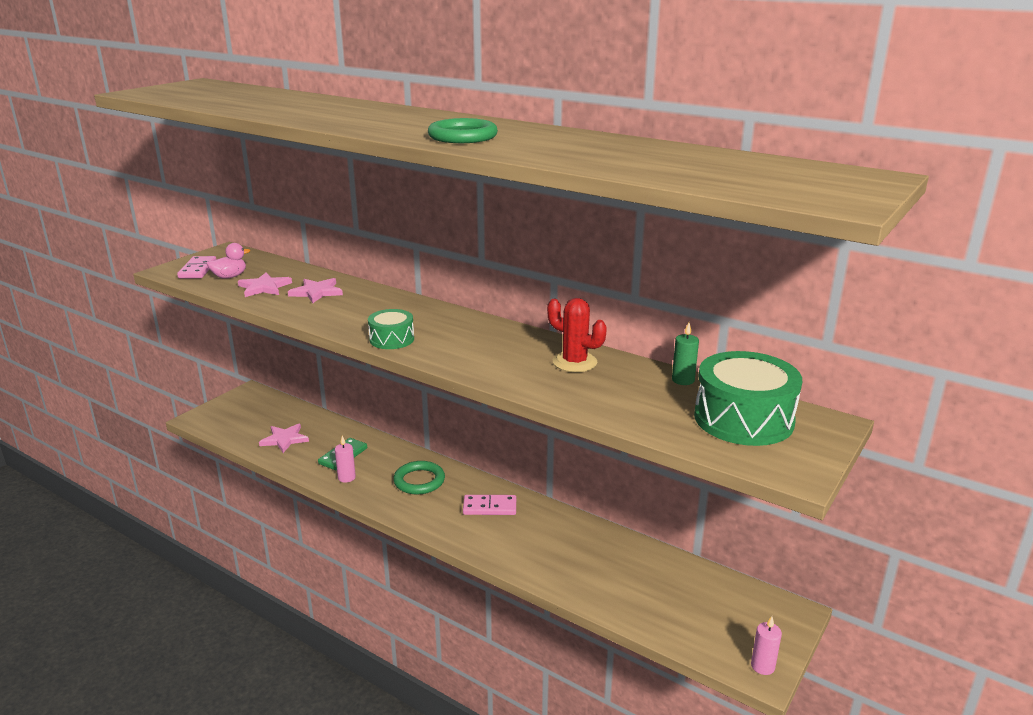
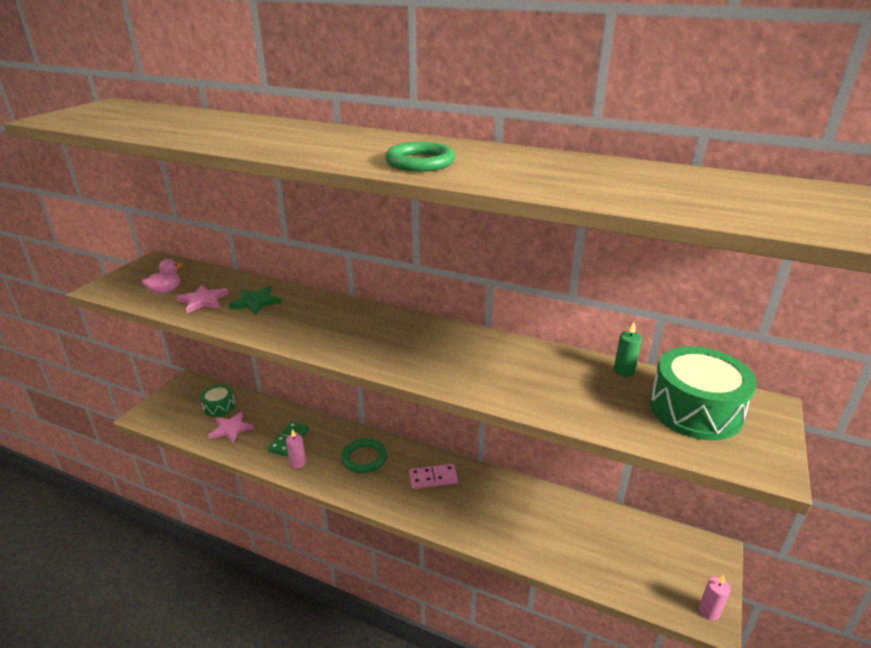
camera: 10 degrees left, 5 degrees up
(197, 270) = (131, 285): pink domino -> none
(316, 292) = (255, 302): pink star -> green star
(392, 339) = (345, 350): green drum -> green drum (219, 406)
(574, 362) = (522, 360): red cactus -> none

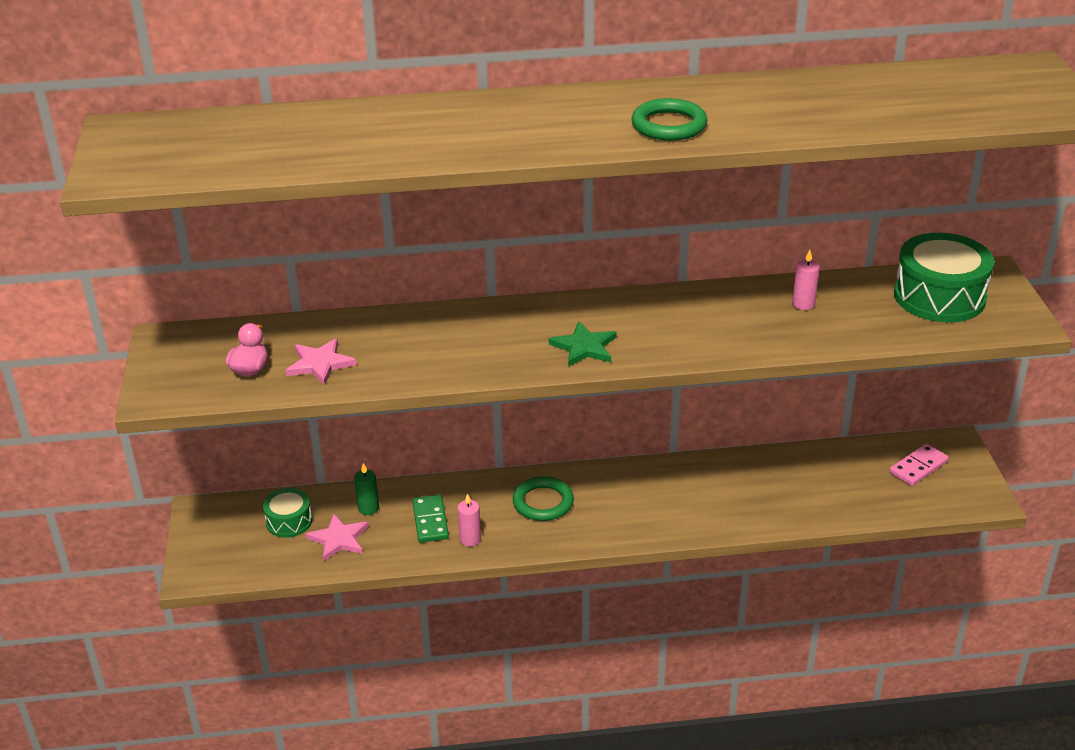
camera: 30 degrees left, 5 degrees up
(255, 302) = (389, 343): green star -> green star (584, 347)
(433, 478) = (640, 490): pink domino -> pink domino (918, 467)
(624, 371) = (852, 282): green candle -> green candle (368, 508)
(709, 611) = (983, 495): pink candle -> pink candle (803, 304)

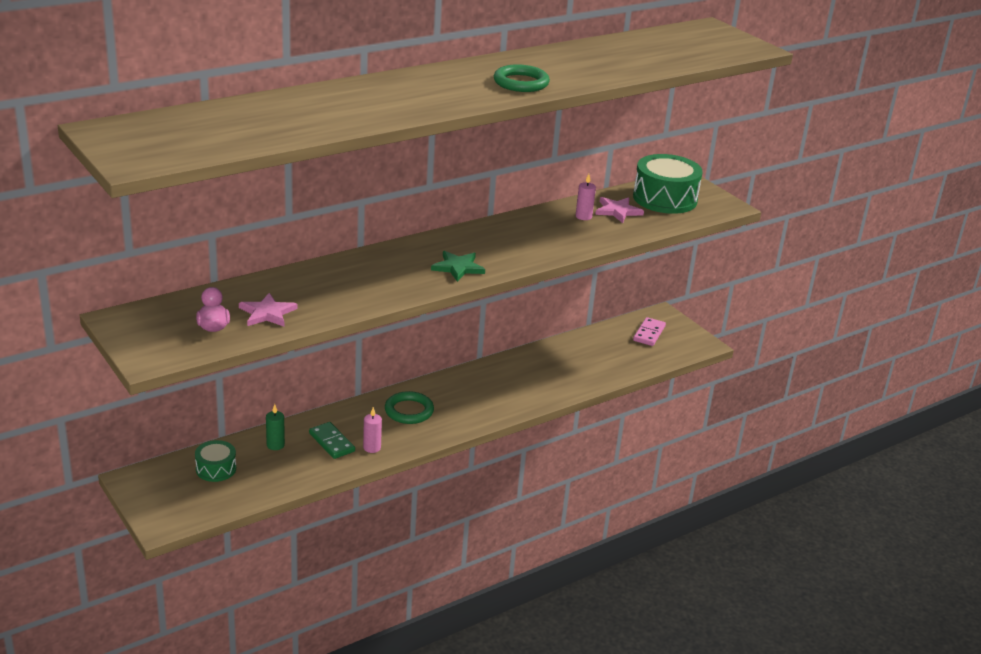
camera: 30 degrees left, 5 degrees down
(339, 539) = (267, 471): pink star -> pink star (618, 211)

